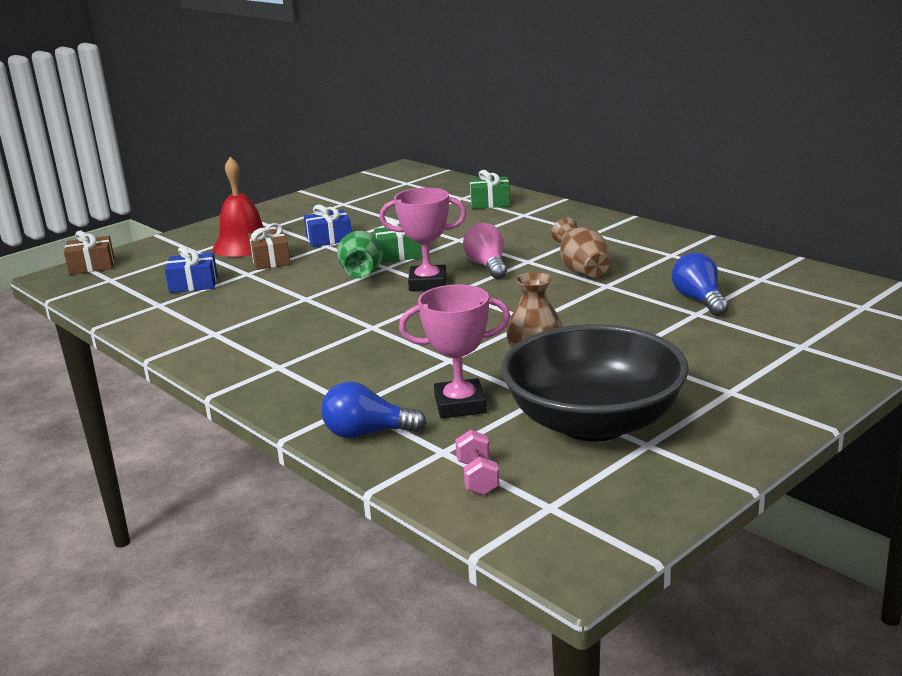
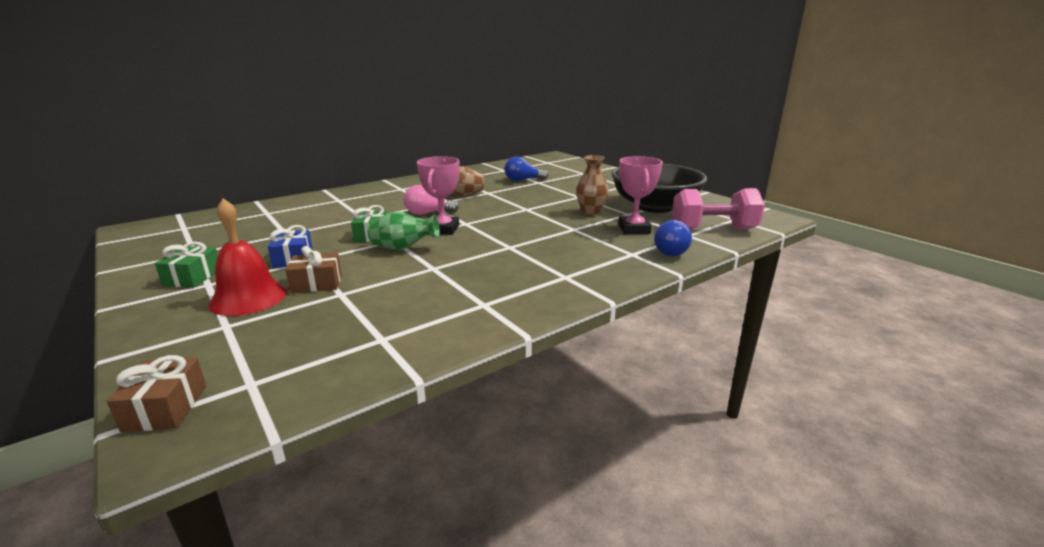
camera: 85 degrees left, 0 degrees up
(193, 284) = (339, 321): blue gift -> none
(477, 477) = (713, 229): pink dumbbell -> pink dumbbell, size x2.14
(490, 203) = (296, 206): green gift -> green gift (193, 277)

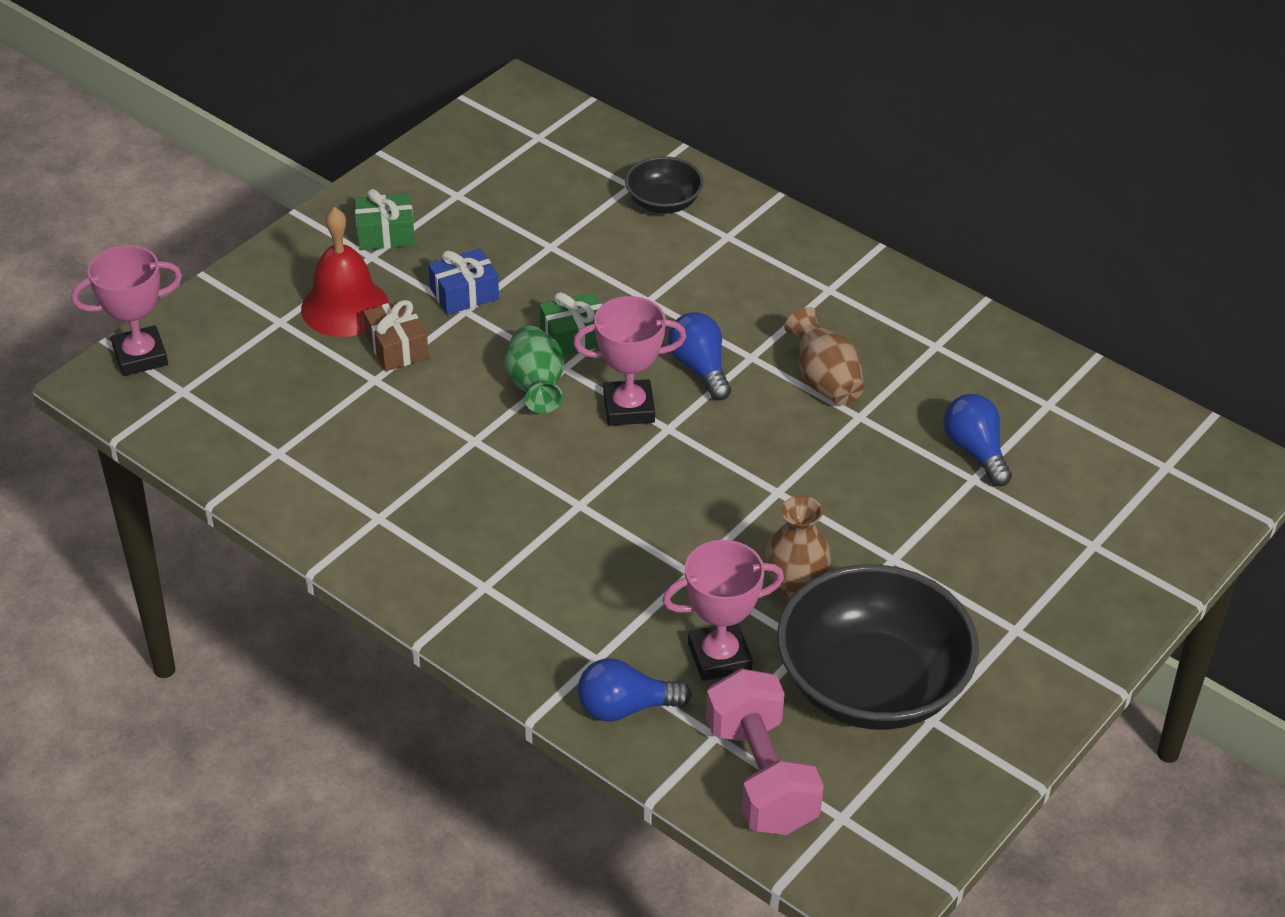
camera: 75 degrees right, 20 degrees up
(166, 408) = (140, 356): brown gift -> pink trophy
(293, 208) = (663, 203): none -> black bowl
(428, 213) = (700, 368): pink light bulb -> blue light bulb

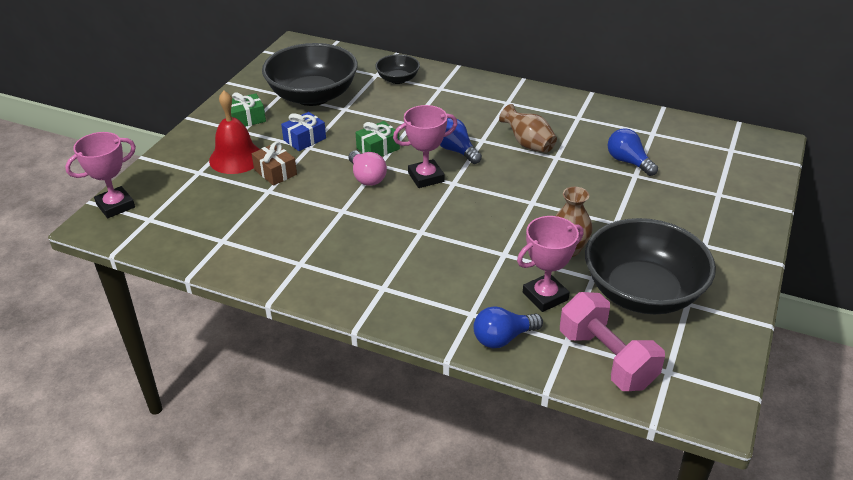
camera: 15 degrees left, 5 degrees down
(508, 209) = (313, 96): none -> black bowl
(535, 388) = (367, 177): green vase -> pink light bulb

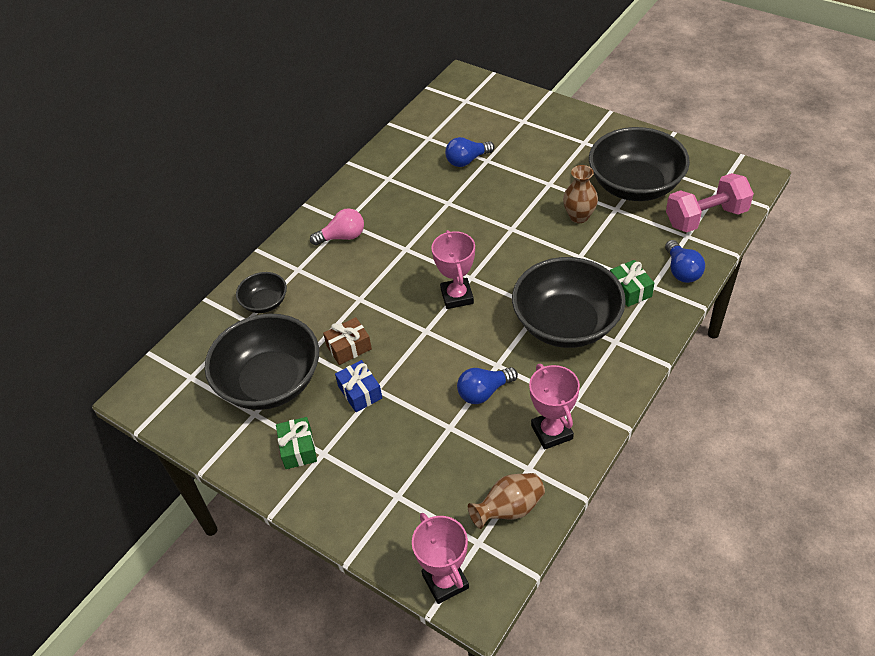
camera: 75 degrees left, 10 degrees up
(236, 158) = (379, 458): red bell -> none
(275, 172) = (417, 420): brown gift -> brown gift (349, 347)
(367, 177) = (446, 342): pink light bulb -> pink light bulb (342, 237)
(378, 148) = (397, 329): green gift -> green gift (630, 290)
(402, 251) = (566, 323): none -> black bowl
(456, 151) = (418, 269): blue light bulb -> blue light bulb (484, 392)
(528, 144) = (422, 218): brown vase -> brown vase (509, 509)
(545, 296) = (635, 239): pink trophy -> pink trophy (552, 432)

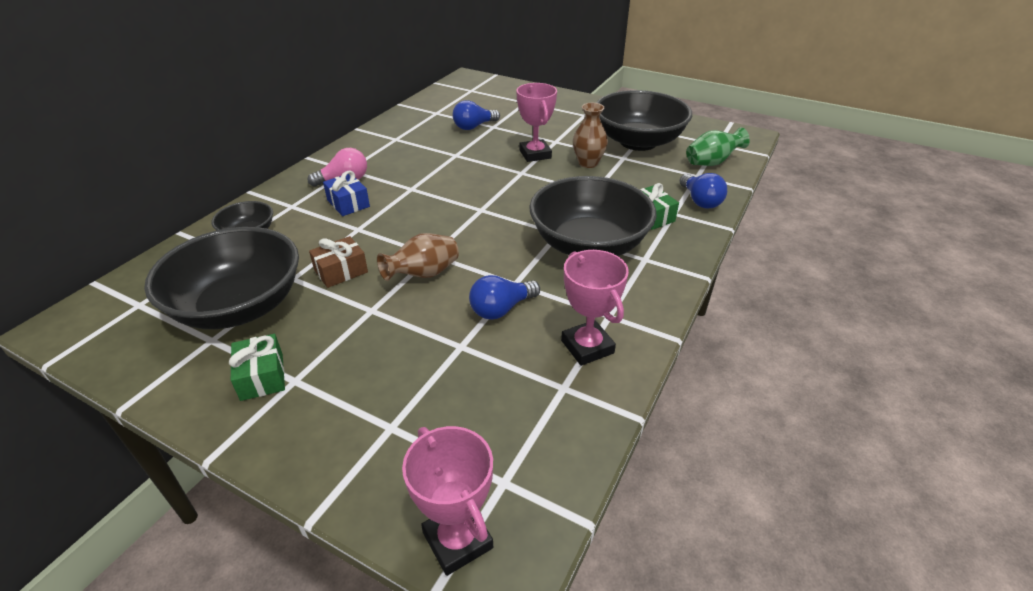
camera: 10 degrees left, 10 degrees down
(360, 392) = (350, 314): blue gift -> blue gift (348, 203)
(457, 296) = (466, 225): pink trophy -> pink trophy (535, 154)
(509, 509) = (543, 437): brown vase -> brown vase (423, 274)
(705, 217) = (712, 163): pink dumbbell -> green vase

